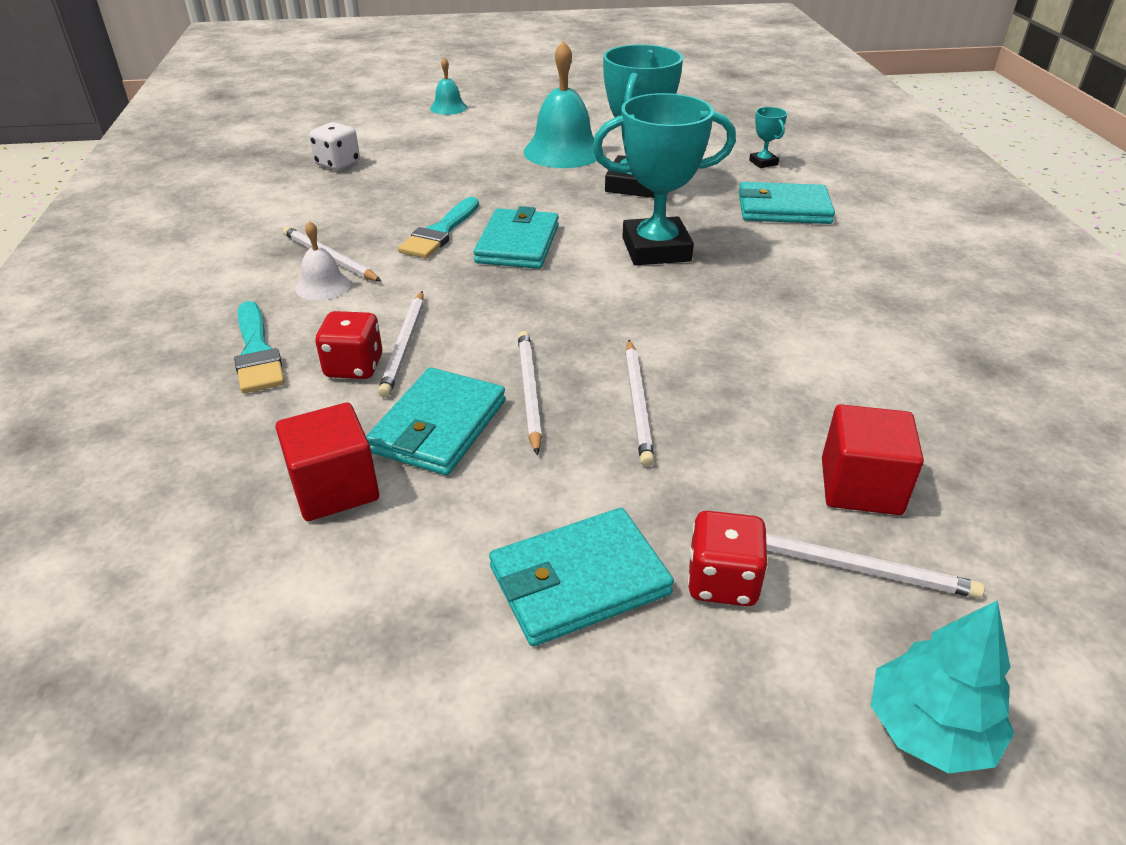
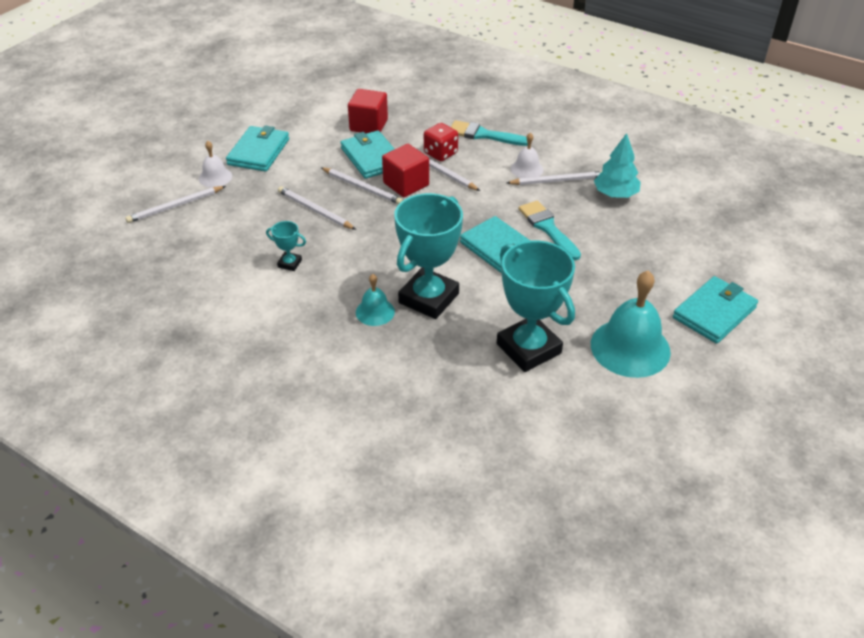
camera: 130 degrees right, 5 degrees up
(337, 164) = (706, 230): white dice -> none
(448, 108) = (800, 334): turquoise bell -> turquoise bell (375, 312)
(722, 581) = (215, 177): red dice -> white bell
(763, 163) = (491, 453): turquoise trophy -> turquoise trophy (289, 263)
(783, 209) = (408, 398): turquoise wallet -> turquoise wallet (714, 312)
(860, 486) = (195, 234): red cube -> red cube (406, 184)
(929, 729) = (124, 181): turquoise tree -> turquoise tree (615, 194)

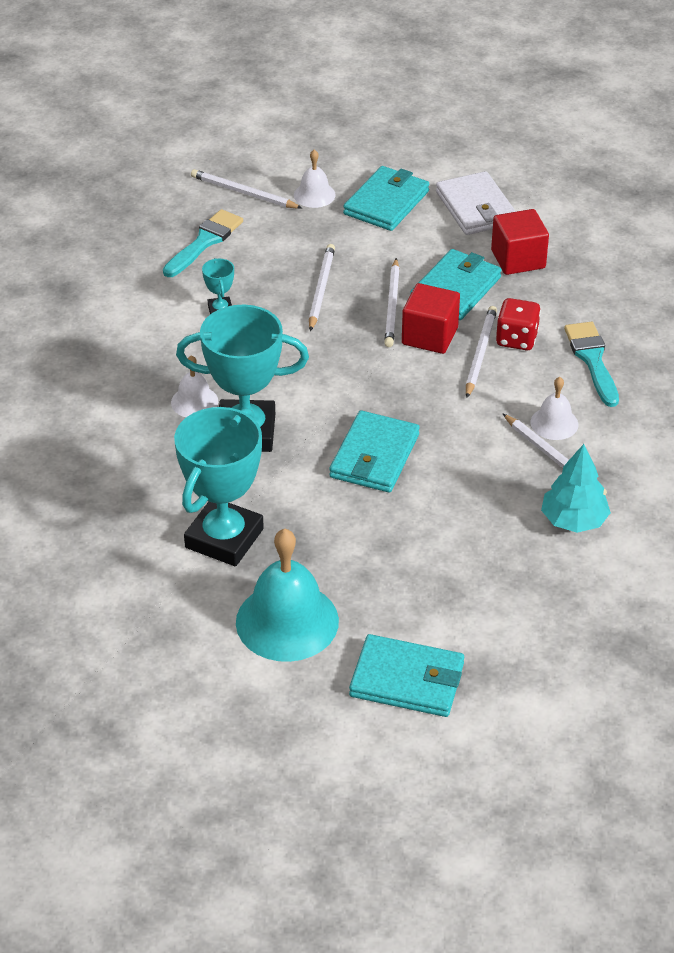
camera: 60 degrees right, 0 degrees up
(258, 152) = (386, 202): turquoise wallet -> turquoise wallet turned 45 degrees counterclockwise
(304, 121) = (476, 208): none -> white wallet
(375, 312) = (194, 402): turquoise bell -> white bell
(547, 228) = (449, 482): turquoise brush -> turquoise brush (205, 242)

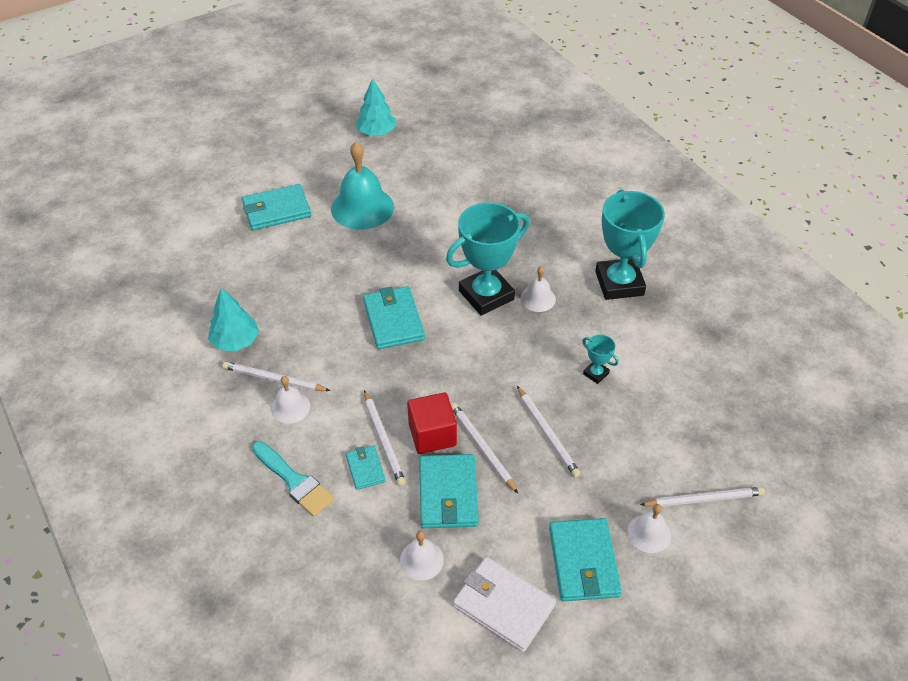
camera: 145 degrees right, 5 degrees up
(152, 747) = (376, 132): none -> turquoise tree
(205, 242) = (674, 428): turquoise brush -> none
(224, 538) = (435, 230): turquoise trophy -> turquoise trophy (619, 283)
(516, 339) = (365, 469): red dice -> turquoise wallet
(518, 259) = (421, 560): red cube -> white bell

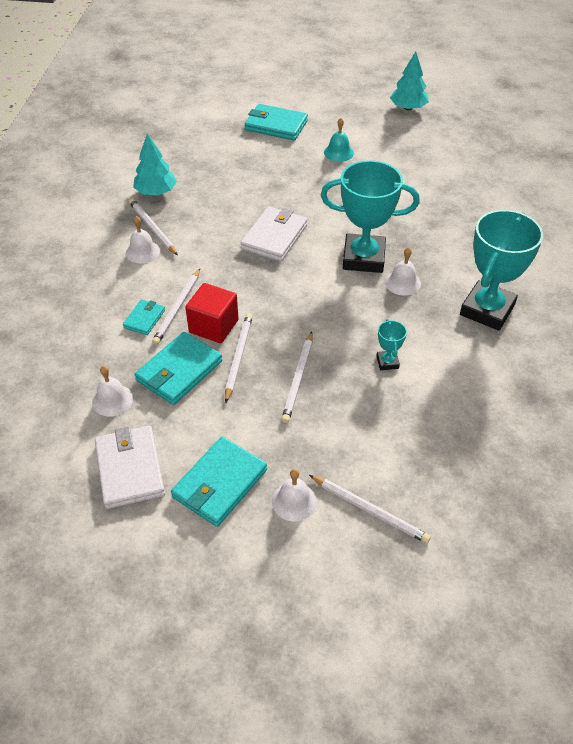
camera: 40 degrees right, 0 degrees up
(294, 481) = (93, 297): turquoise brush -> none
(362, 207) = (338, 152): turquoise bell -> turquoise bell, size x0.52
(393, 320) = (274, 237): turquoise wallet -> white wallet

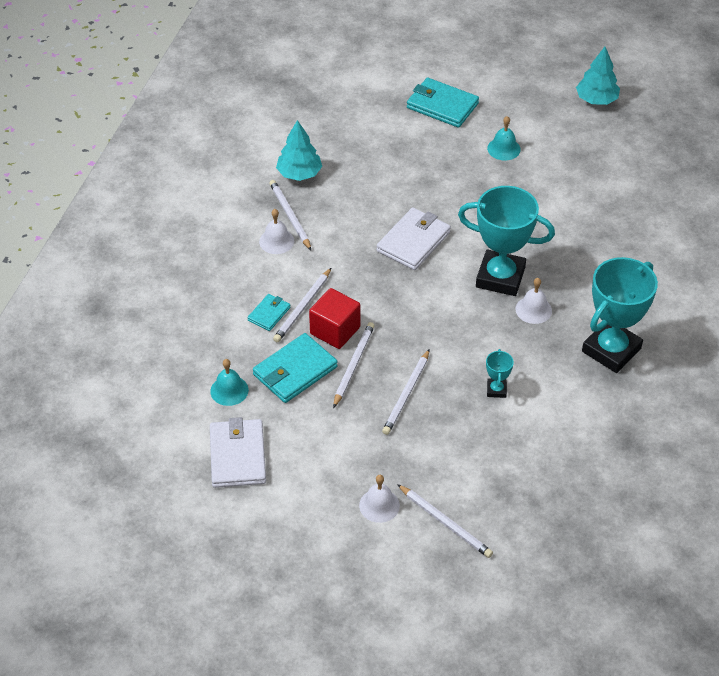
camera: 10 degrees right, 0 degrees up
(112, 400) = (229, 390): white bell -> turquoise bell
(220, 483) = (316, 480): turquoise wallet -> none

